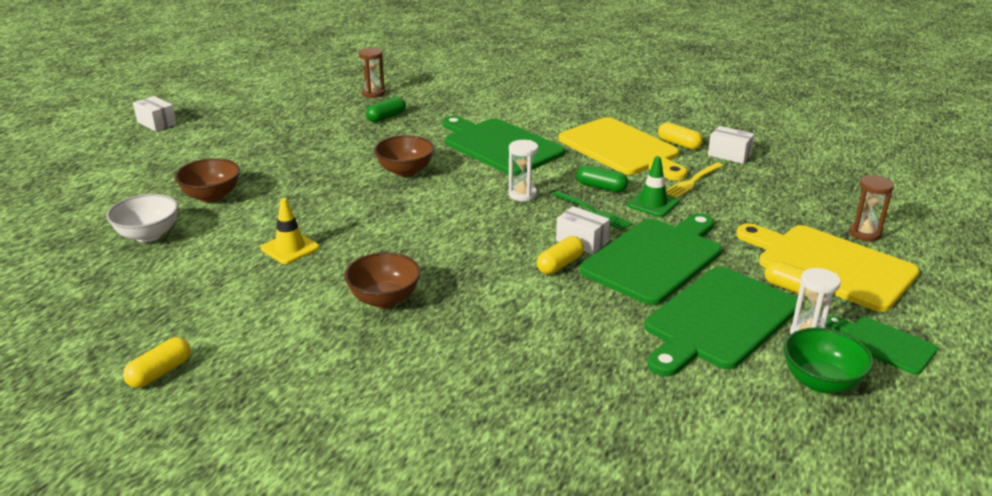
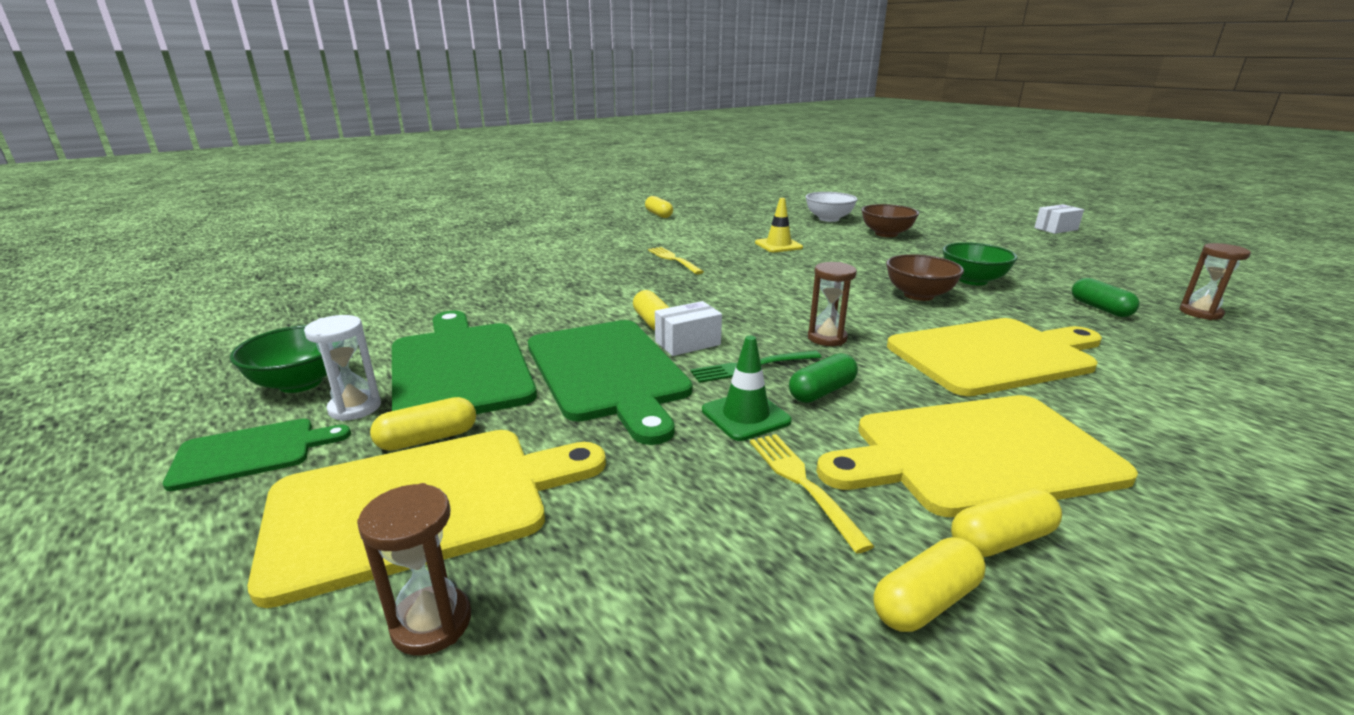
camera: 115 degrees right, 5 degrees down
(352, 154) = (972, 280): none -> green bowl
(384, 299) = (673, 259): brown bowl -> yellow fork
(500, 146) = (995, 355): green cutting board -> yellow cutting board
(522, 195) = (827, 338): white hourglass -> brown hourglass
(729, 155) = (925, 601): white box -> yellow capsule

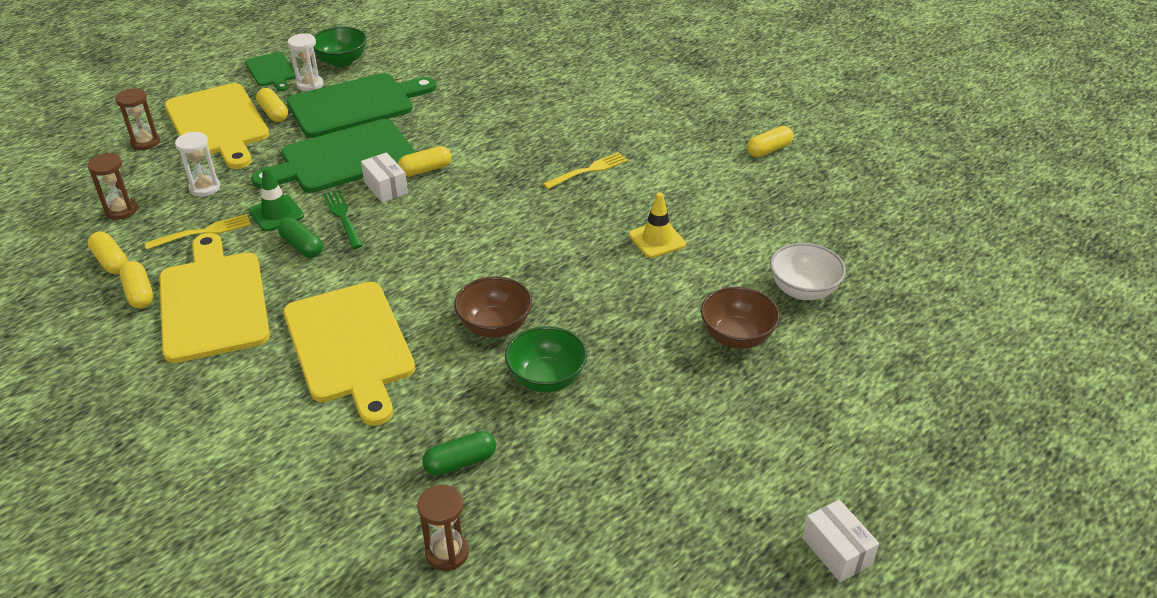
camera: 85 degrees right, 15 degrees up
(662, 497) = (205, 188): none -> white hourglass
(827, 338) = (391, 256): brown hourglass -> brown hourglass (121, 210)

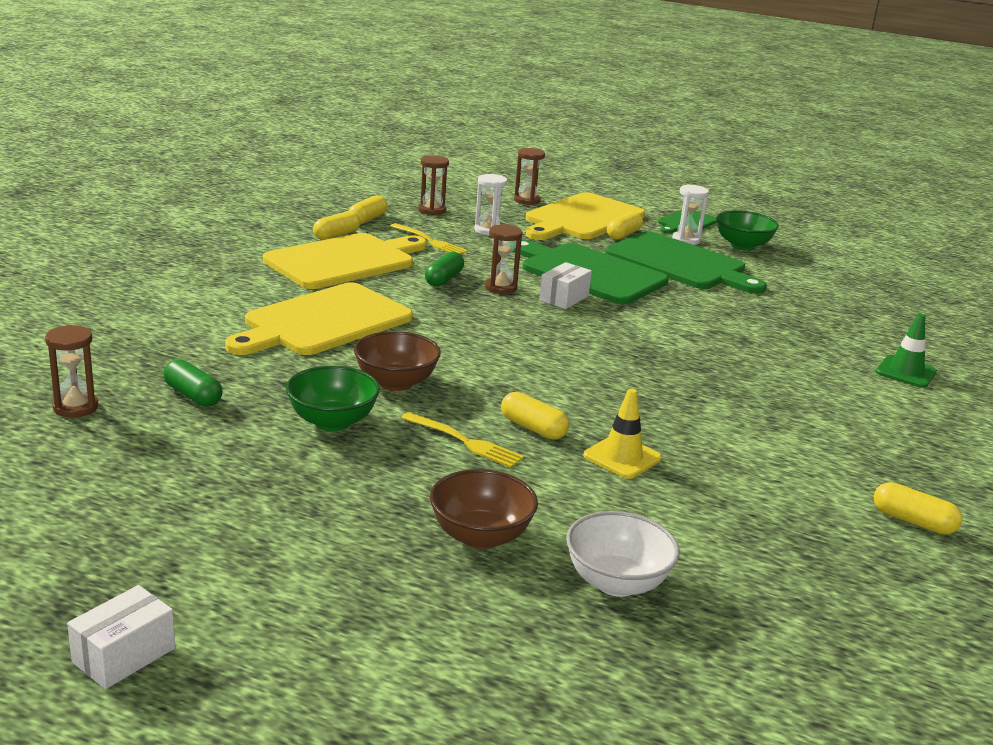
camera: 65 degrees right, 15 degrees down
(276, 214) = (479, 262): green traffic cone -> green traffic cone (906, 372)
(342, 217) = (500, 288): green fork -> brown hourglass
(425, 170) = (612, 311): yellow capsule -> yellow capsule (533, 428)
(588, 170) = (710, 396): yellow fork -> yellow fork (464, 441)

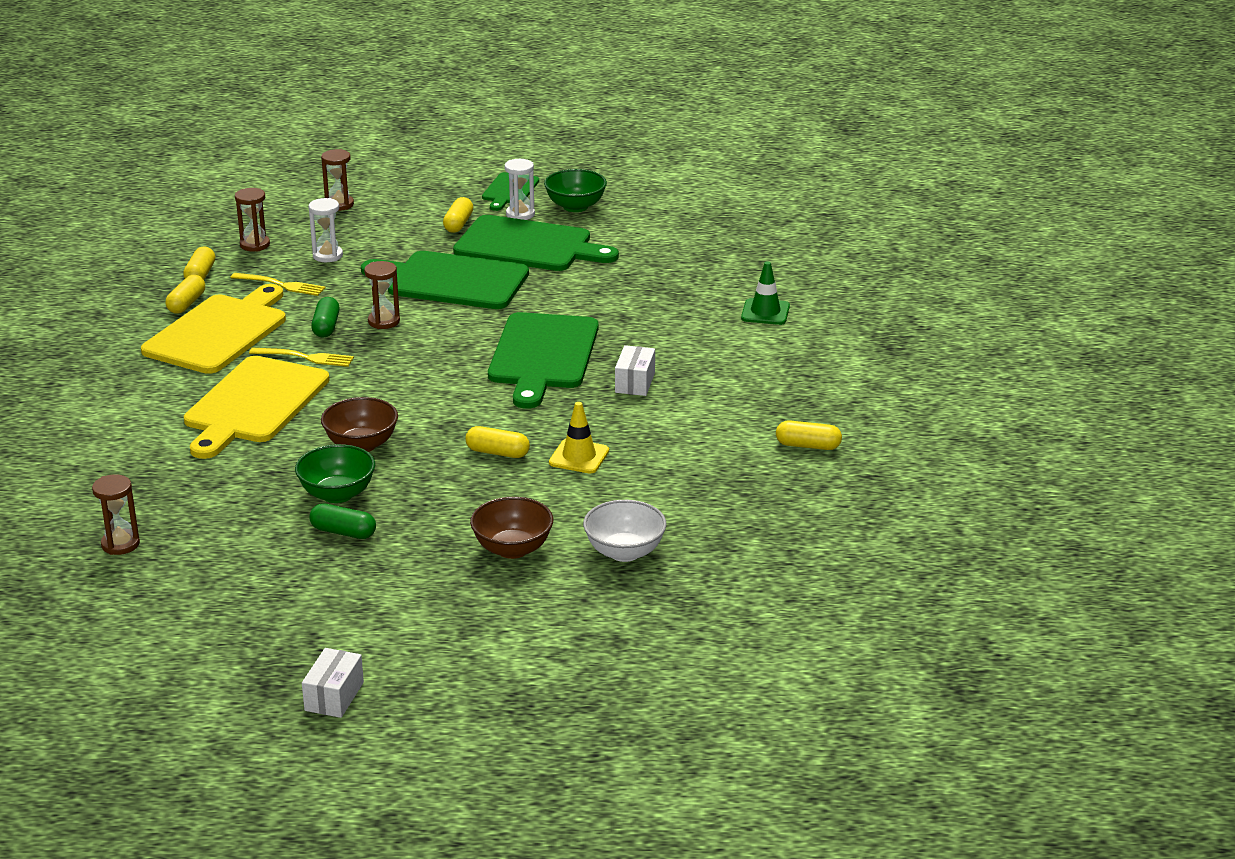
camera: 20 degrees left, 5 degrees up
(193, 395) = (206, 506): green capsule -> green capsule (343, 532)
(464, 441) = (452, 480): yellow fork -> yellow fork (305, 357)
(564, 298) = (446, 317): white box -> white box (635, 382)
(582, 218) = (407, 214): yellow cutting board -> none
(639, 352) = (542, 355): none -> green cutting board

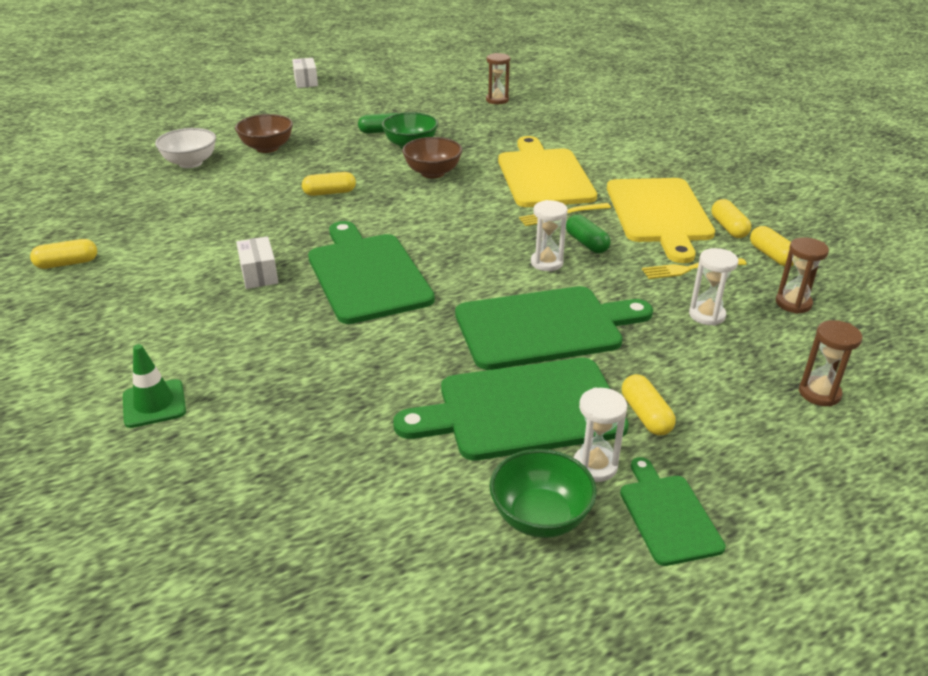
camera: 150 degrees right, 5 degrees up
(384, 321) = (546, 263): brown hourglass -> white hourglass
(579, 457) = (264, 205): yellow traffic cone -> none

